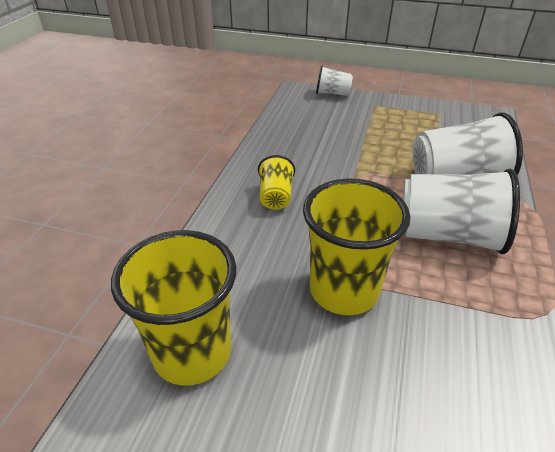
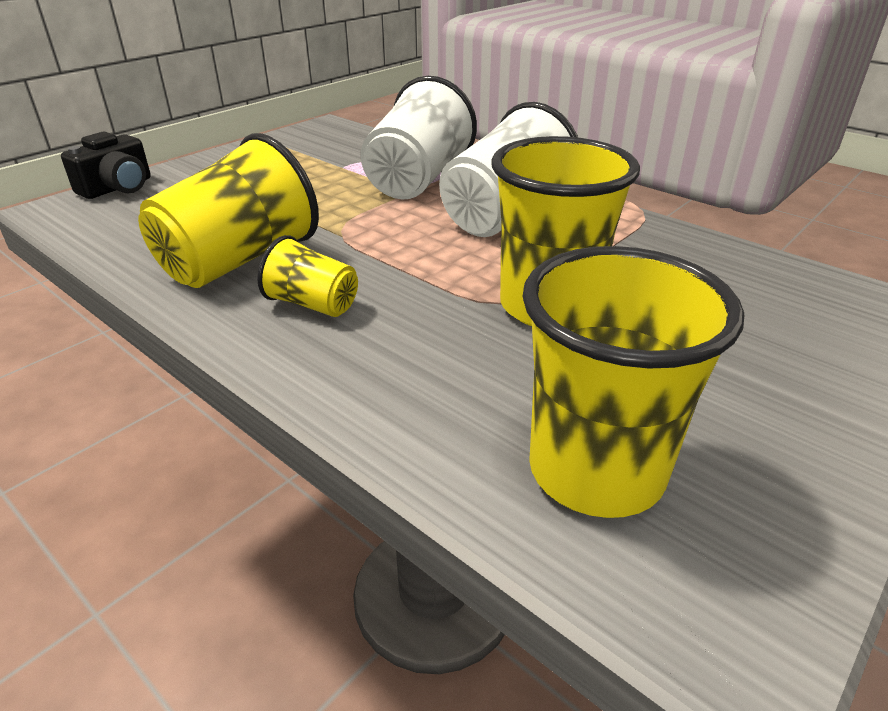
camera: 65 degrees left, 5 degrees down
(297, 157) = (239, 261): none -> yellow cup
(332, 93) = (118, 188): white cup -> black camera

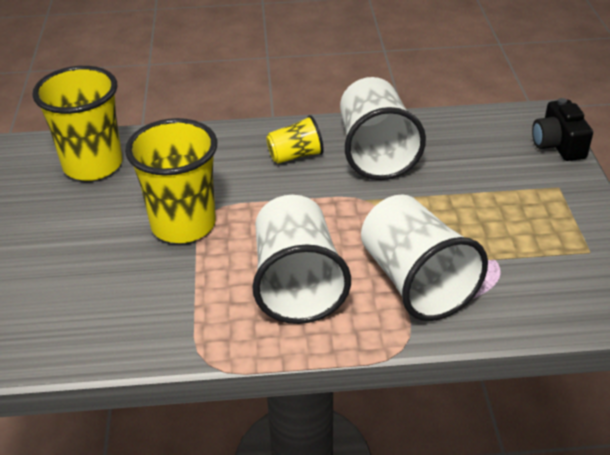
camera: 135 degrees right, 5 degrees up
(239, 261) = (375, 152): yellow cup -> white cup

